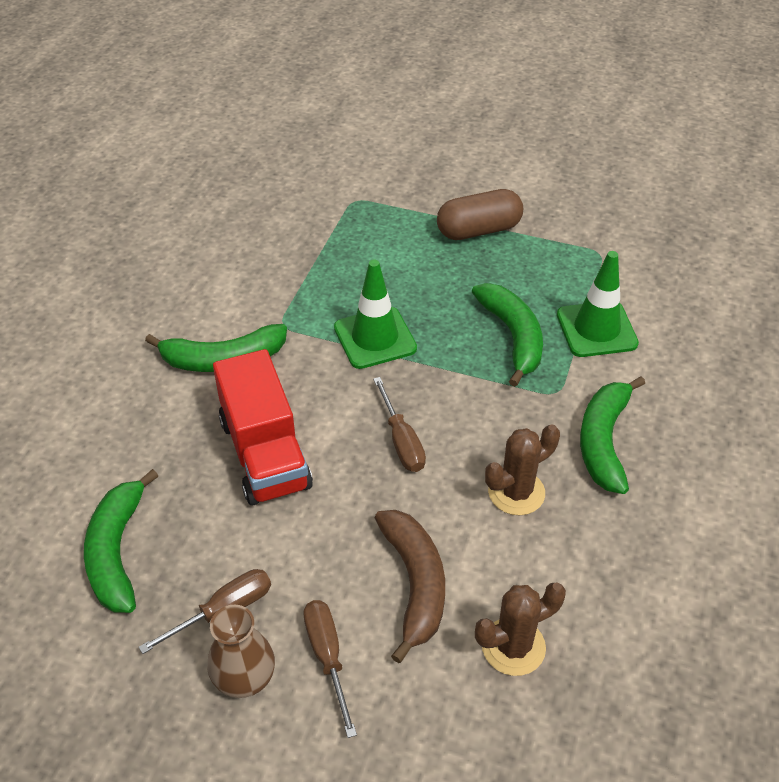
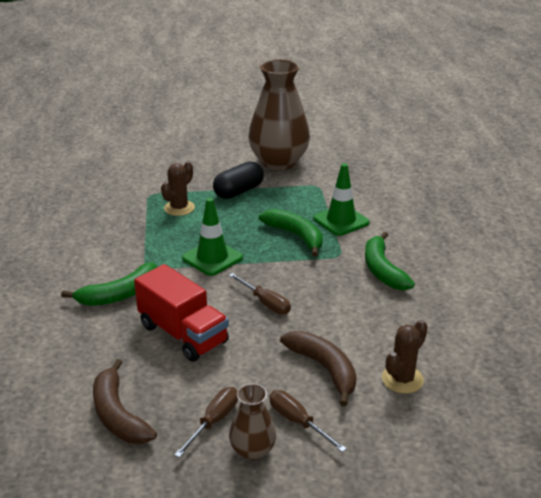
camera: 25 degrees left, 15 degrees down
(117, 552) = (118, 415): green banana -> brown banana
(479, 230) = (239, 191): brown capsule -> black capsule
(516, 492) = (351, 307): brown cactus -> brown cactus (179, 208)
(568, 192) = (279, 162): none -> brown vase

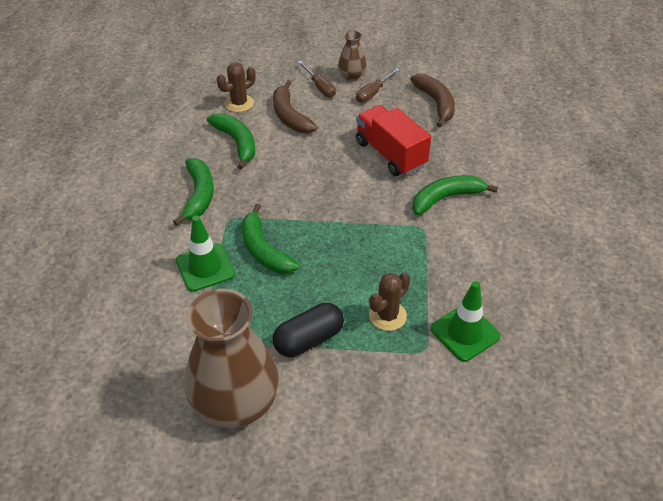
camera: 170 degrees left, 15 degrees up
(212, 258) = (357, 231): green traffic cone -> green traffic cone (465, 332)
(265, 303) = (317, 174): brown screwdriver -> none
(374, 326) = (237, 143): none -> green banana

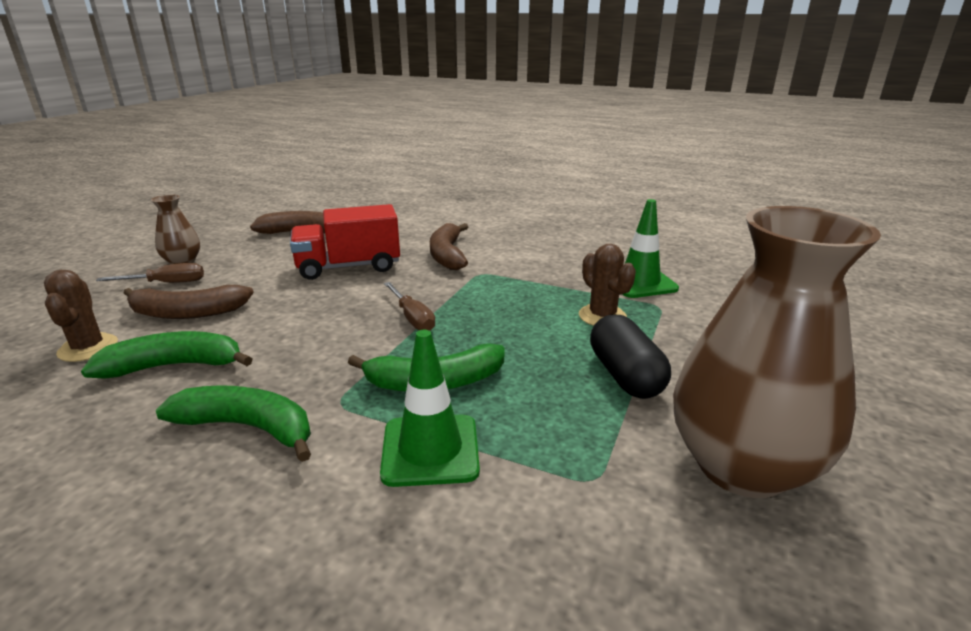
camera: 70 degrees left, 20 degrees down
(373, 93) = (234, 256): brown screwdriver -> brown screwdriver (412, 318)
(446, 198) = (447, 255): green banana -> brown banana

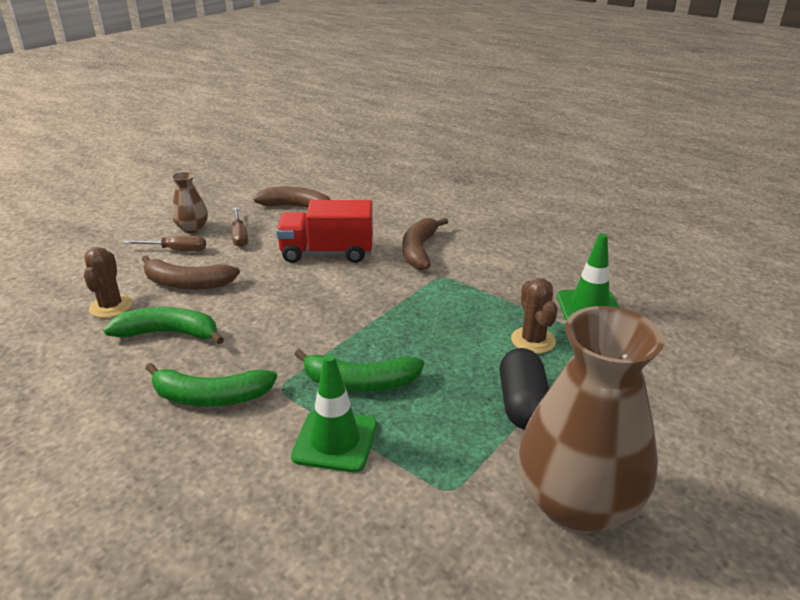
camera: 15 degrees right, 5 degrees up
(249, 427) = (210, 397): green banana -> green banana turned 150 degrees clockwise
(412, 318) = (363, 316): brown screwdriver -> brown screwdriver (239, 236)

